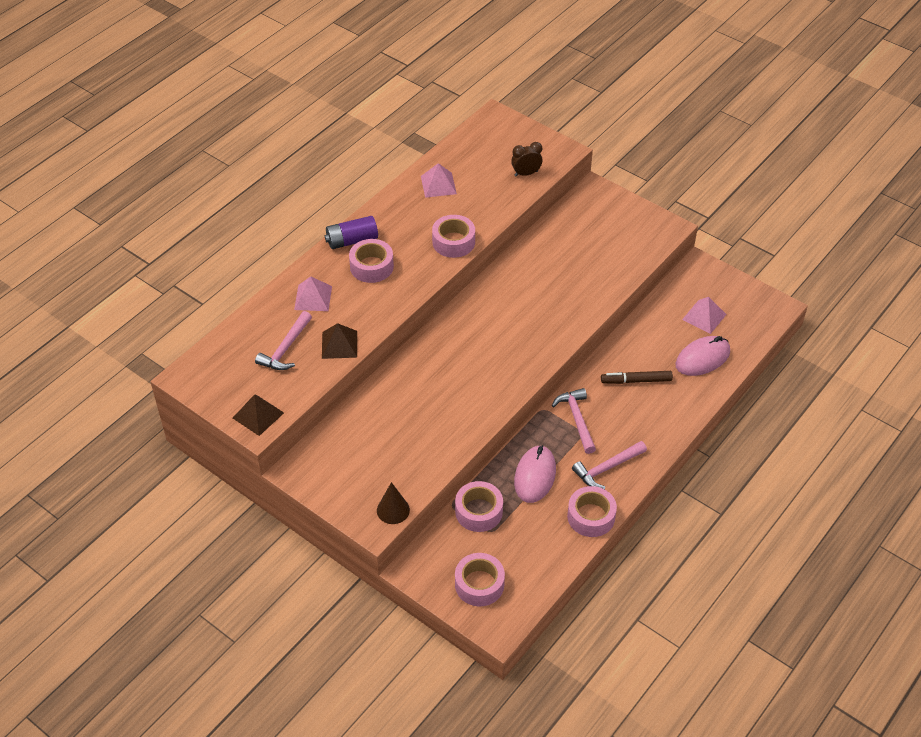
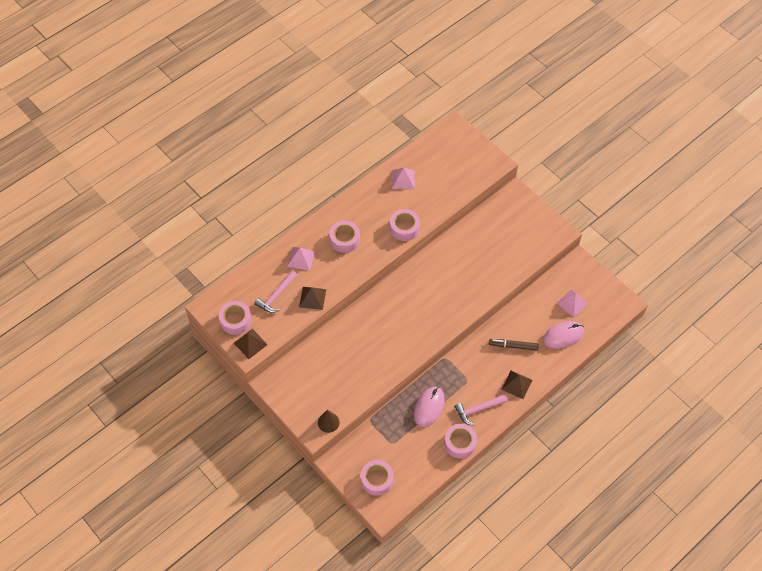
camera: 10 degrees right, 10 degrees up
(352, 240) = (335, 216): purple battery -> none
(478, 511) = (386, 427): pink tape -> pink tape (235, 320)
(526, 173) = (466, 178): brown clock -> none
(577, 419) = (466, 369): pink hammer -> none
(653, 428) = (516, 384): none -> brown pyramid

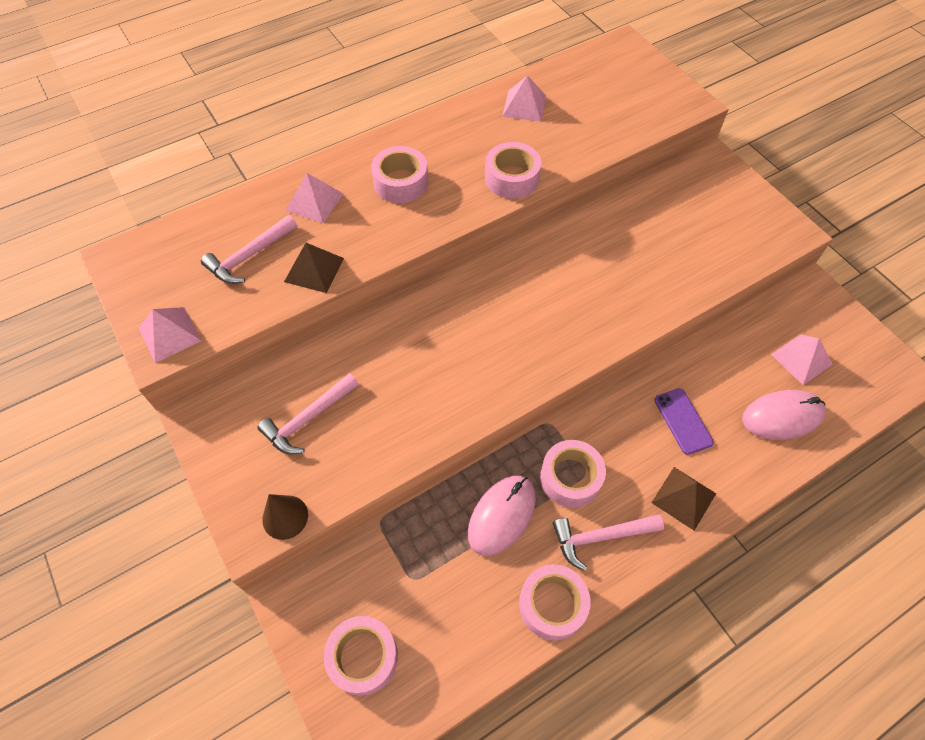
camera: 10 degrees right, 0 degrees up
(235, 320) = (159, 288): pink tape -> pink tape (570, 478)
(250, 343) = (169, 334): brown pyramid -> pink pyramid
(326, 375) = (308, 419): none -> pink hammer
(513, 346) = (683, 421): brown marker -> purple phone

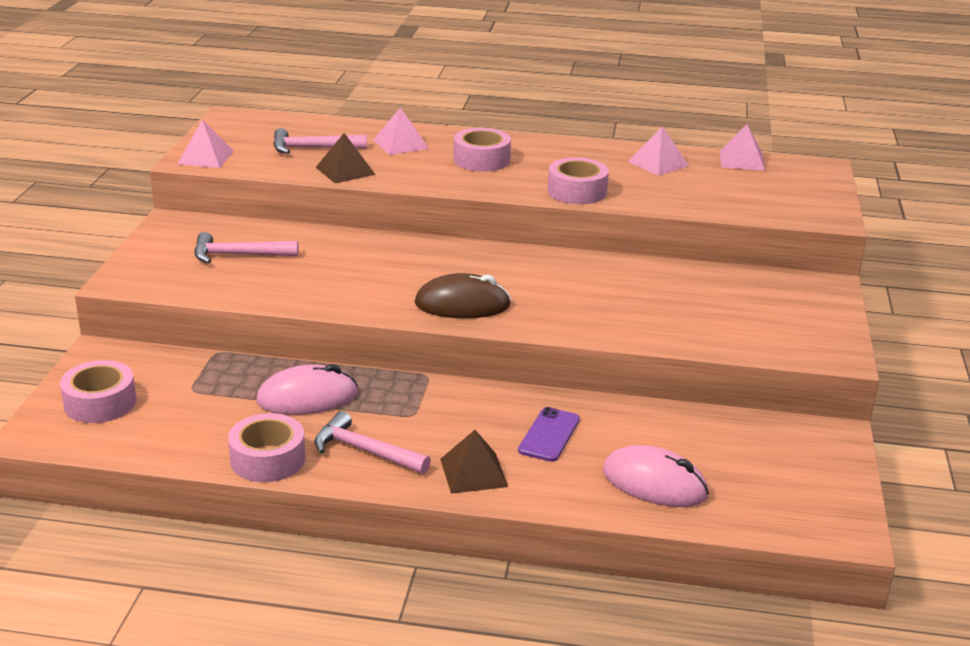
camera: 40 degrees right, 30 degrees down
(285, 517) = (150, 286): brown cone -> none
(537, 350) = (462, 305): none -> brown mouse
(570, 478) = (395, 410): pink tape -> none
(801, 359) = (739, 464): pink pyramid -> pink pyramid (741, 160)

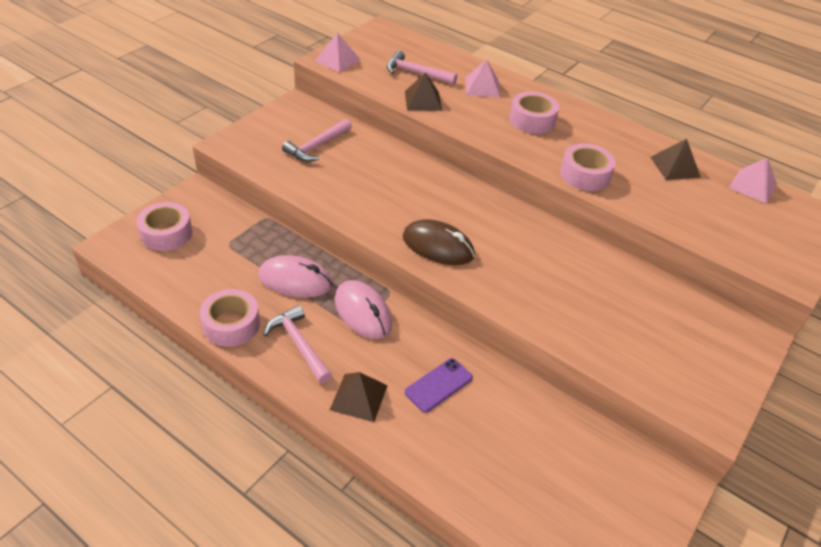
camera: 25 degrees right, 15 degrees up
(238, 255) = (317, 146): pink hammer -> pink hammer turned 75 degrees counterclockwise
(654, 483) = (486, 469): pink mouse -> pink mouse (363, 312)
(658, 163) = (675, 167): pink pyramid -> brown pyramid

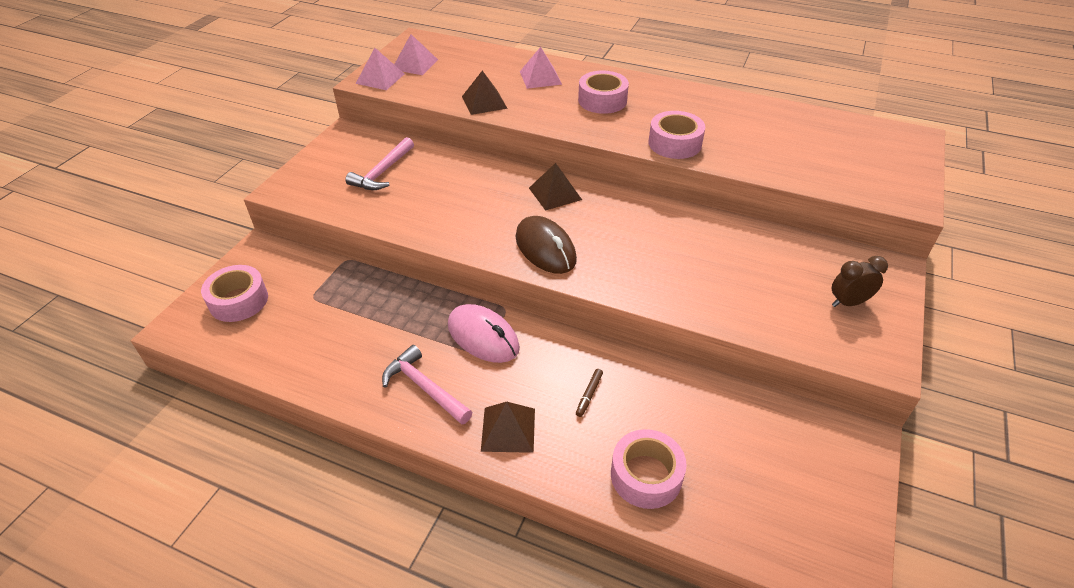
camera: 10 degrees left, 0 degrees up
(231, 324) = (342, 384): pink tape -> pink tape (646, 475)
(295, 280) = (399, 319): pink mouse -> none
(416, 73) = (467, 76): pink hammer -> none
(438, 246) = (545, 249): brown mouse -> brown mouse turned 45 degrees clockwise
(439, 385) = (589, 395): purple phone -> brown marker
(675, 167) = (758, 118): brown pyramid -> brown pyramid (555, 193)
(701, 358) = (848, 302): none -> brown clock
(752, 186) = (838, 122): pink pyramid -> pink pyramid (415, 64)

